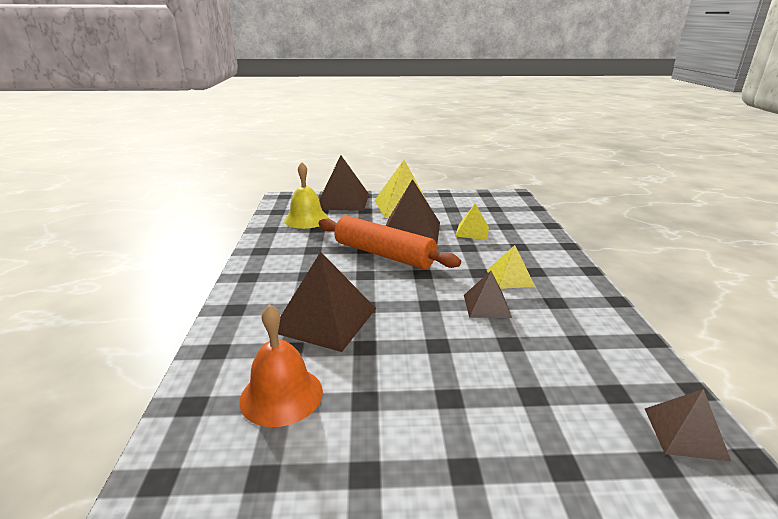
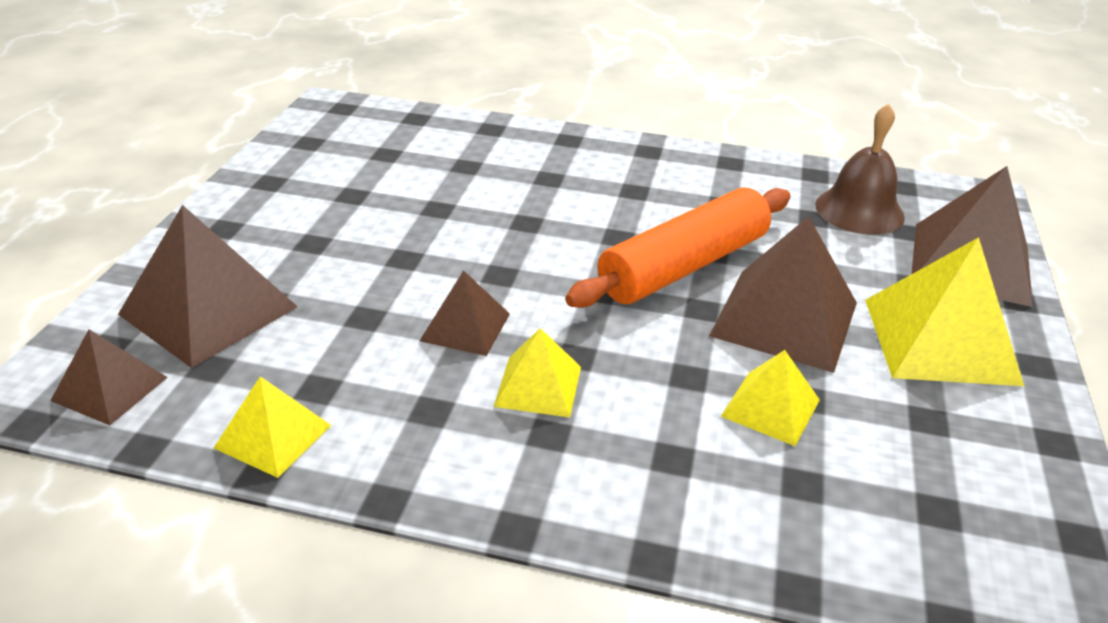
camera: 105 degrees right, 10 degrees up
(281, 395) = (395, 155): orange bell -> none
(306, 219) = (859, 210): yellow bell -> brown bell
(325, 319) = (510, 190): brown pyramid -> brown pyramid (209, 310)
(628, 344) = (273, 436): none -> yellow pyramid

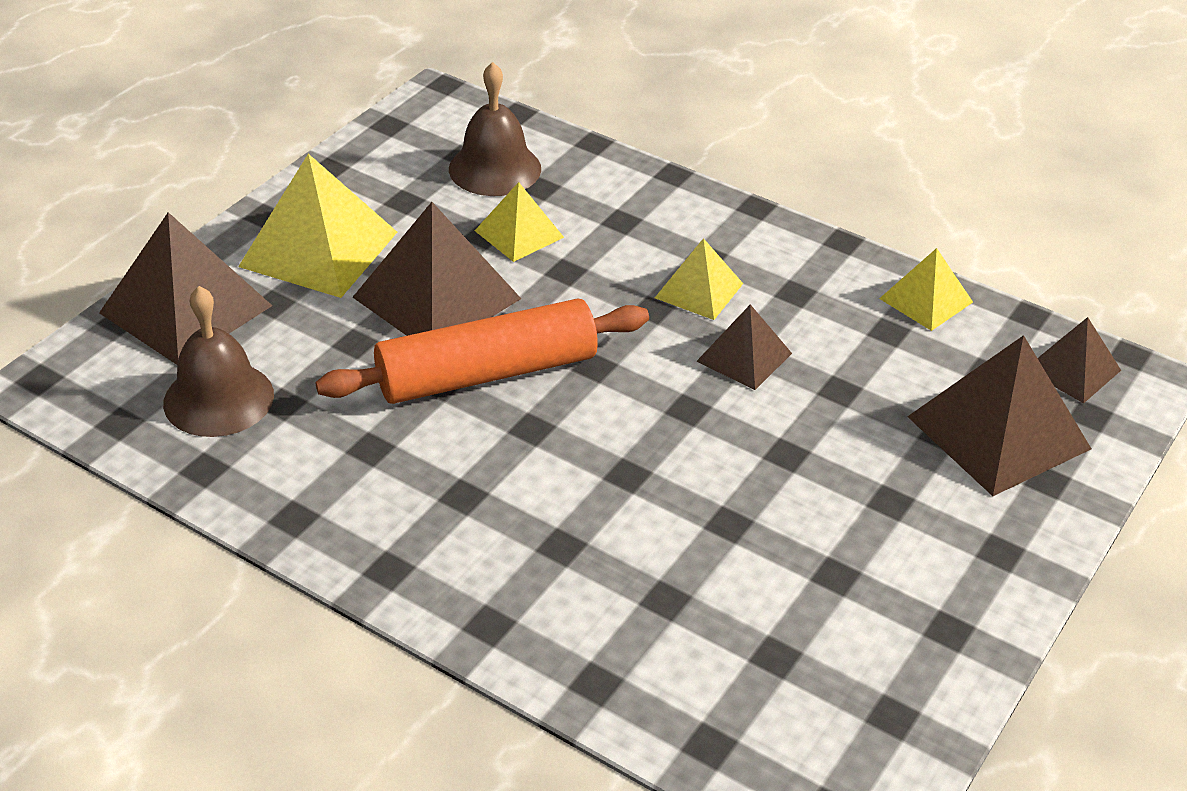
camera: 160 degrees left, 5 degrees up
(880, 497) = (495, 168): none -> brown bell

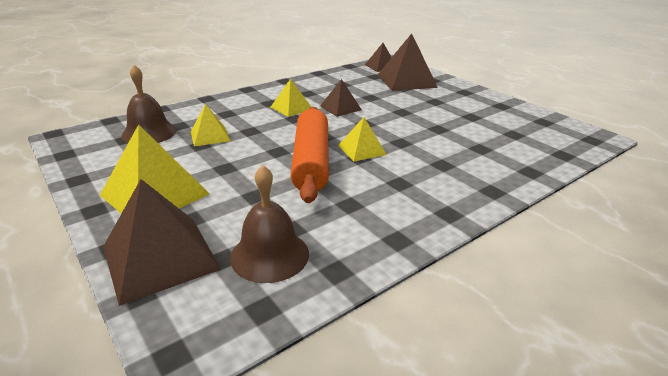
camera: 70 degrees left, 10 degrees down
(437, 297) = (239, 165): brown pyramid -> none
(925, 300) = (330, 76): yellow pyramid -> yellow pyramid (362, 150)

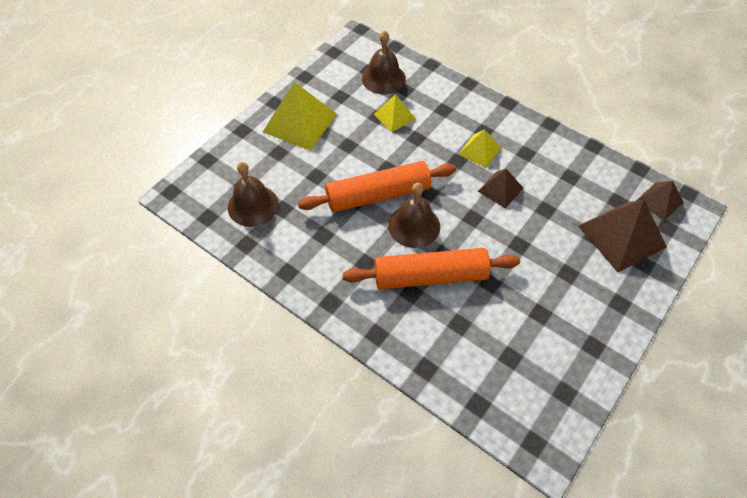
camera: 75 degrees right, 25 degrees up
(160, 257) = (238, 155): brown pyramid -> none
(362, 150) = (414, 226): yellow pyramid -> brown bell
(425, 152) = (430, 276): none -> orange rolling pin

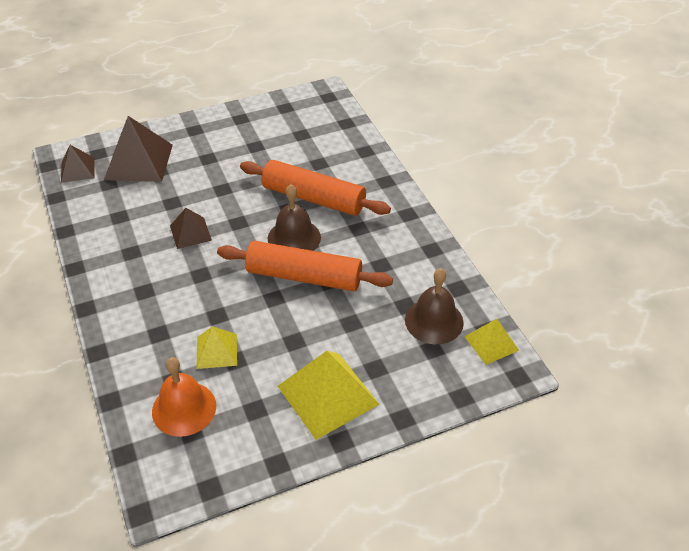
camera: 150 degrees left, 10 degrees down
(383, 78) = (184, 408): brown bell -> orange bell
(479, 151) = (170, 273): yellow pyramid -> yellow pyramid (491, 343)

